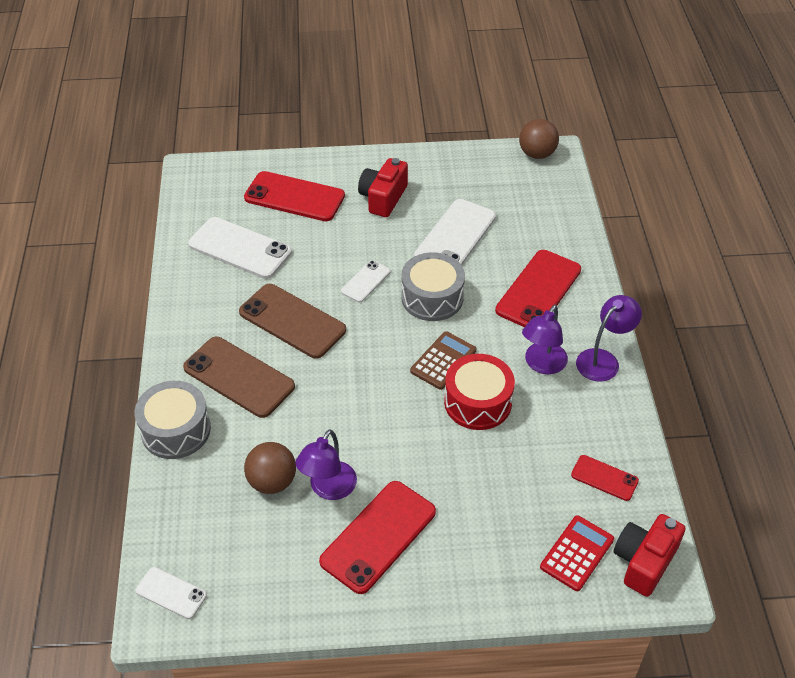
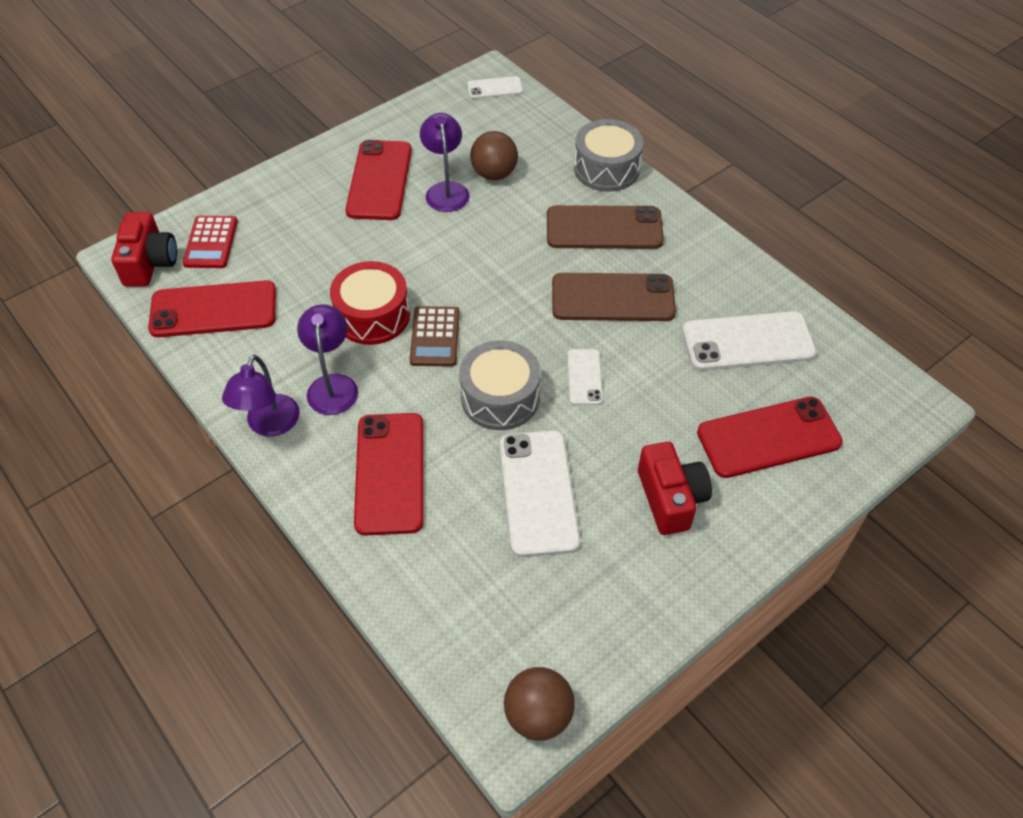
camera: 145 degrees right, 5 degrees up
(604, 478) = (213, 310): red phone -> red phone, size x1.89

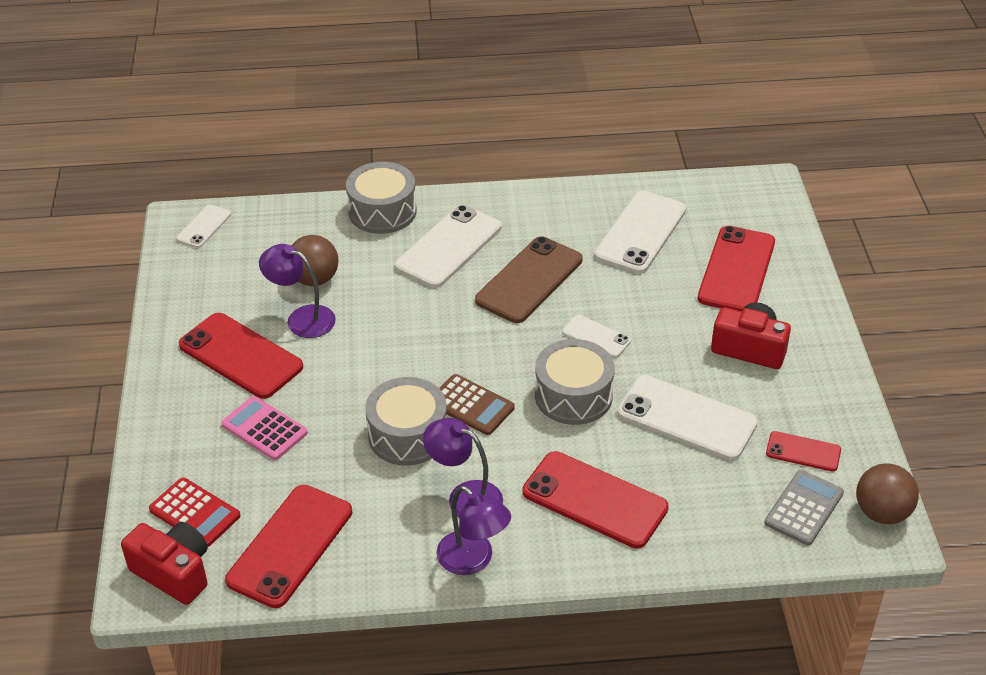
camera: 55 degrees left, 10 degrees down
(317, 233) = (264, 429): none -> pink calculator
(372, 316) = (408, 435): red drum -> grey drum
(495, 641) = (804, 508): none -> grey calculator
(568, 607) = (803, 452): none -> red phone
(604, 228) = (449, 247): brown phone -> white phone

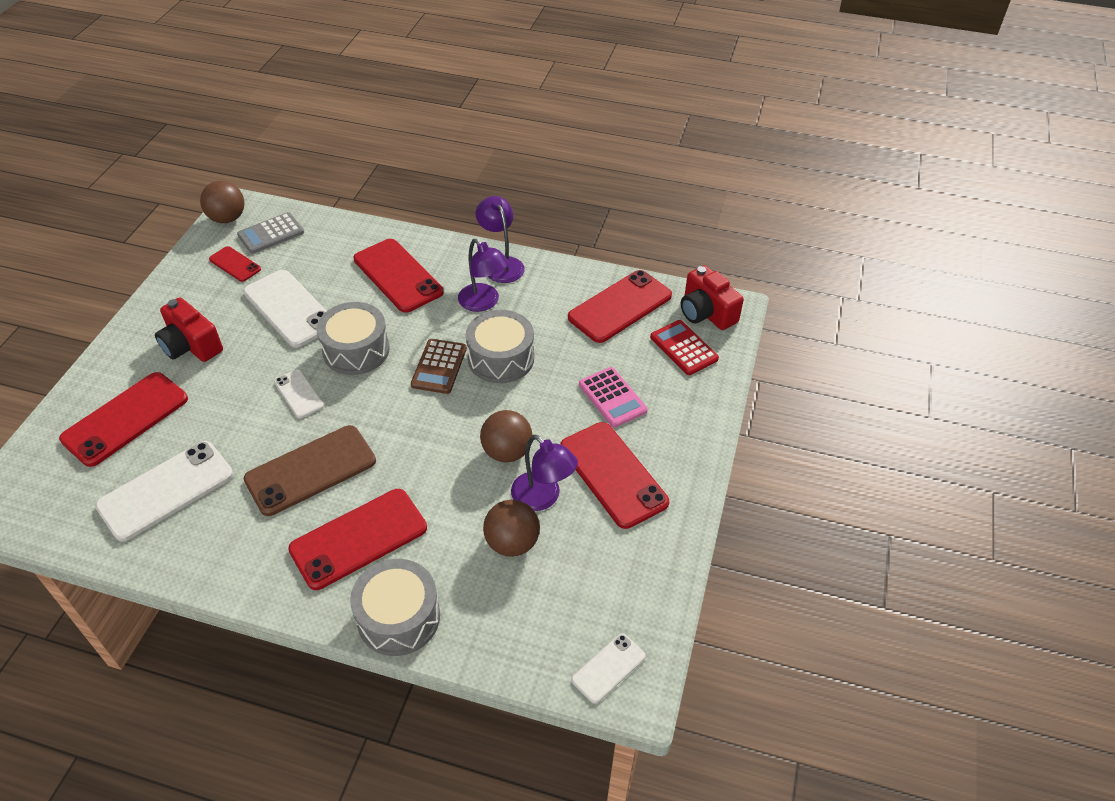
camera: 160 degrees left, 5 degrees up
(354, 346) = (507, 452): none -> brown ball
(449, 247) = (358, 538): white phone -> red phone
(471, 405) = (439, 367): brown calculator -> brown calculator turned 135 degrees counterclockwise

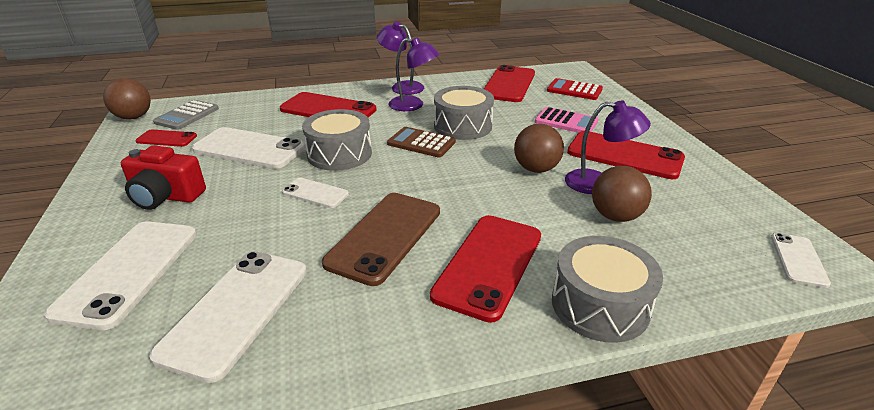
camera: 30 degrees left, 15 degrees down
(125, 419) = (129, 272): red phone -> white phone
(439, 367) = (421, 143): brown calculator -> brown calculator turned 135 degrees clockwise
(706, 312) = (564, 74): red camera -> none

